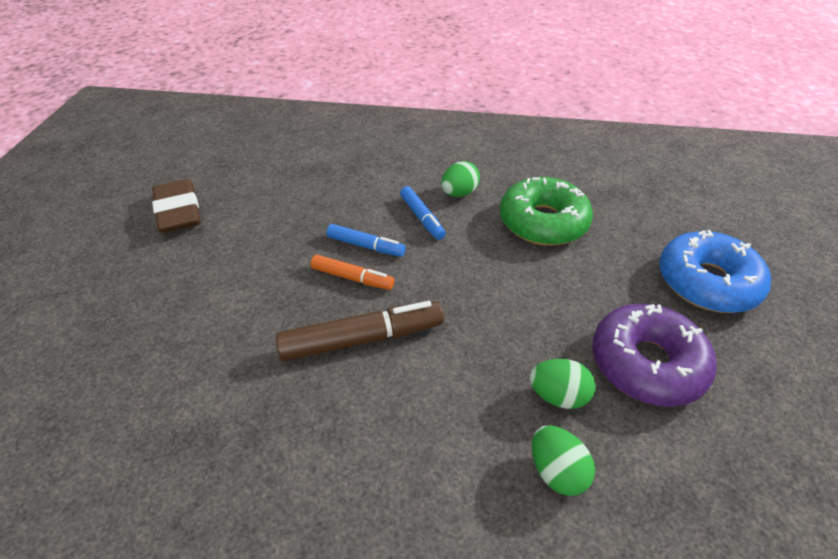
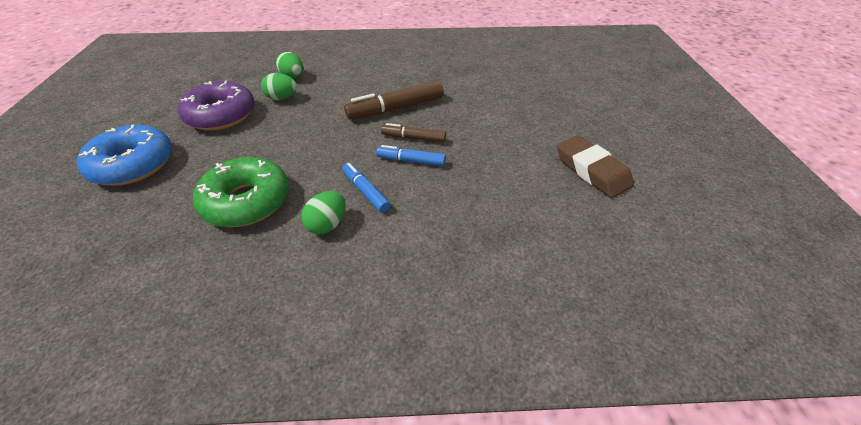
camera: 170 degrees right, 0 degrees up
(352, 278) = (414, 138): orange marker -> brown marker

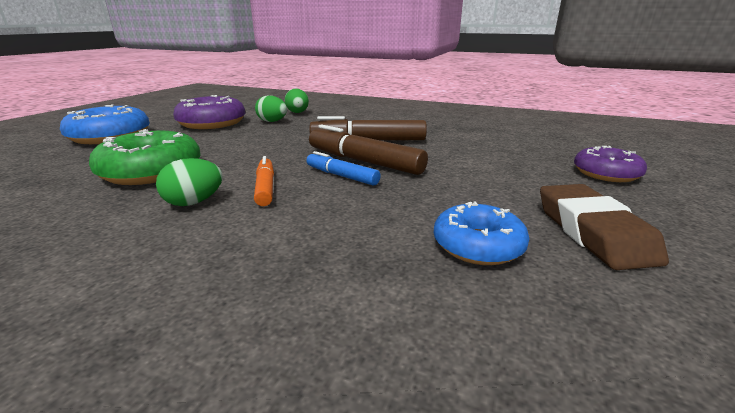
camera: 25 degrees right, 20 degrees down
(366, 191) = (265, 188): blue marker -> orange marker
(414, 138) = (364, 161): brown marker -> brown marker, size x1.70
(539, 202) = (478, 245): none -> blue donut
(578, 109) = (606, 173): none -> purple donut

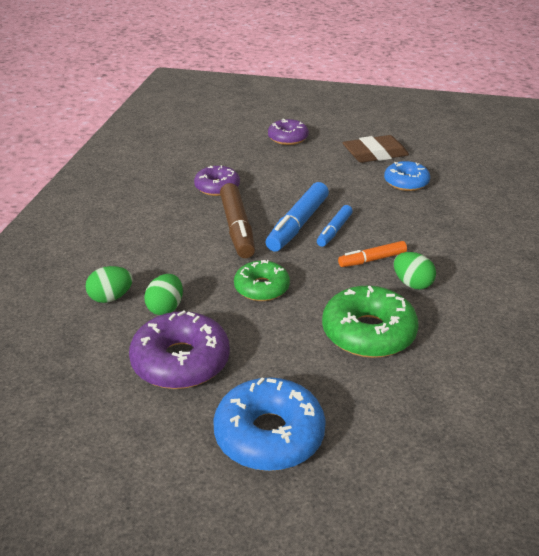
camera: 100 degrees left, 10 degrees up
(266, 143) = (261, 288): none -> green donut
(364, 161) = (298, 224): brown marker -> blue marker
(451, 138) = (217, 187): none -> purple donut

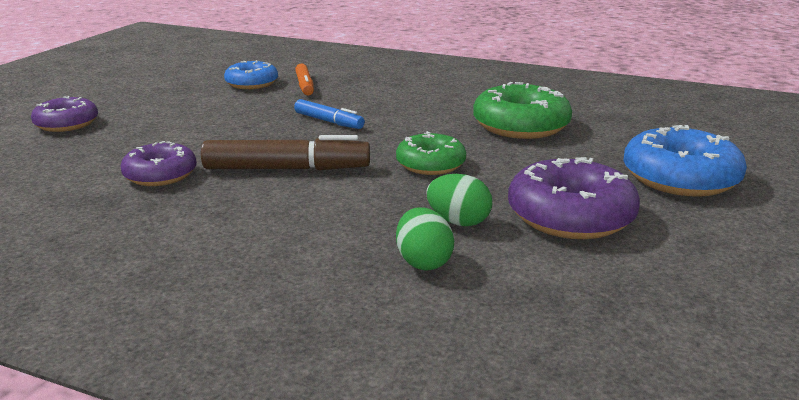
camera: 80 degrees left, 10 degrees down
(298, 224) = (303, 136): blue marker -> none
(372, 260) = (396, 112): orange marker -> orange marker (305, 86)
(375, 154) = (172, 88): brown eraser -> none
(412, 284) = (444, 102): green egg -> none

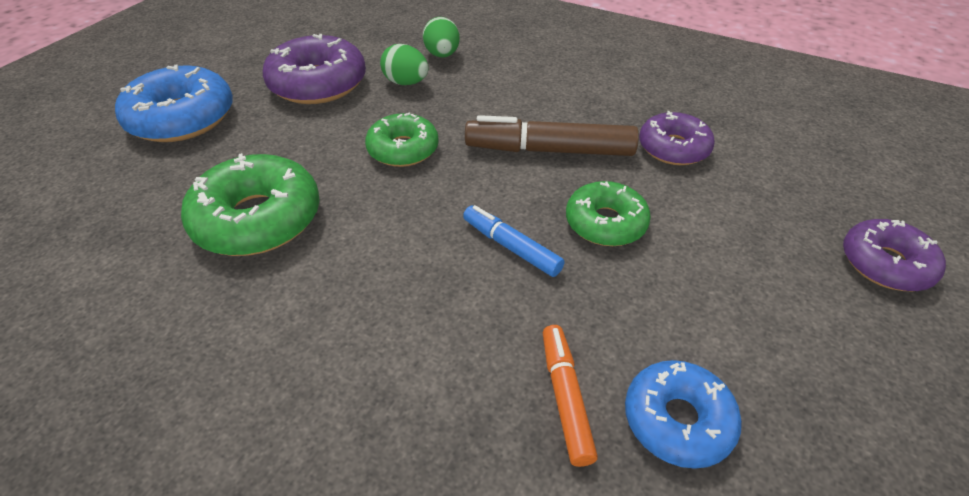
camera: 175 degrees left, 20 degrees up
(255, 133) = (605, 223): none -> green donut

